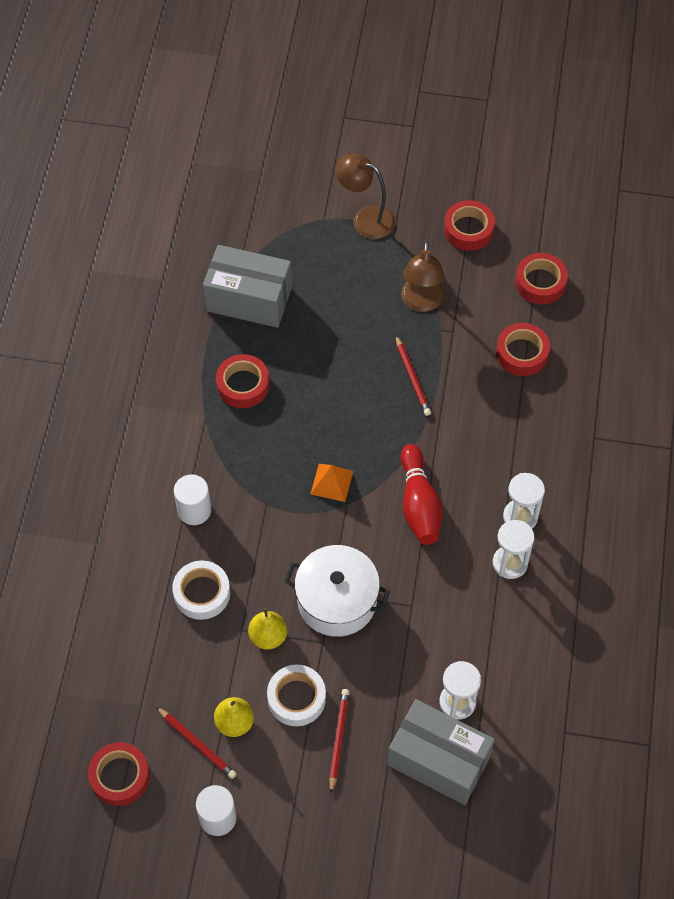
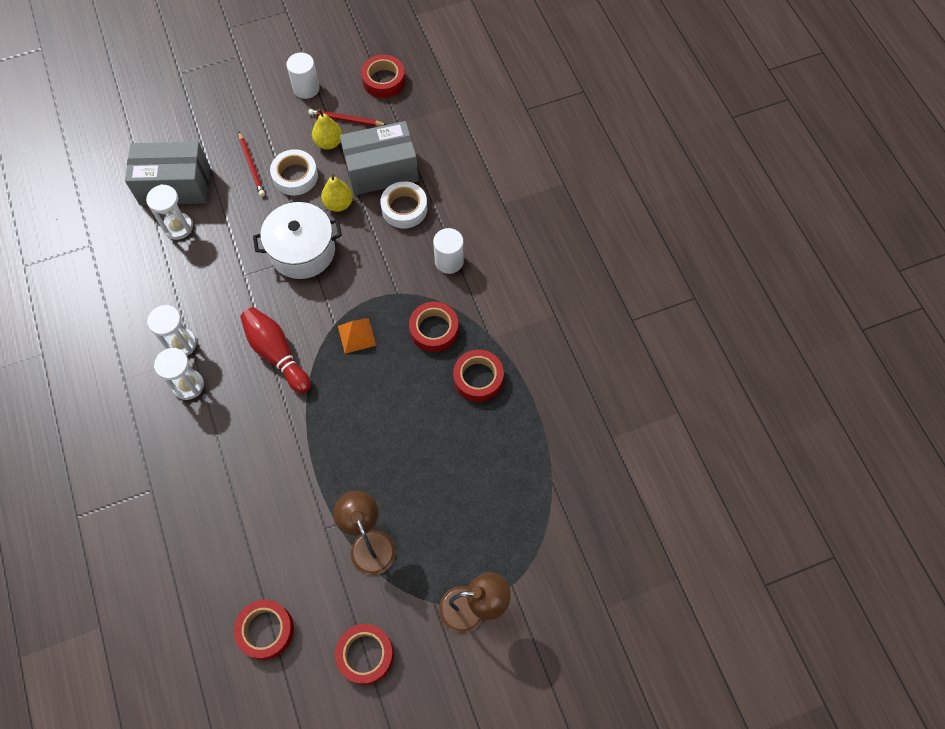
camera: 150 degrees right, 5 degrees up
(249, 299) = (525, 460): grey box -> grey box (381, 170)
(412, 377) = (339, 462): red pencil -> none
(522, 353) = (251, 540): red tape -> red tape (434, 330)

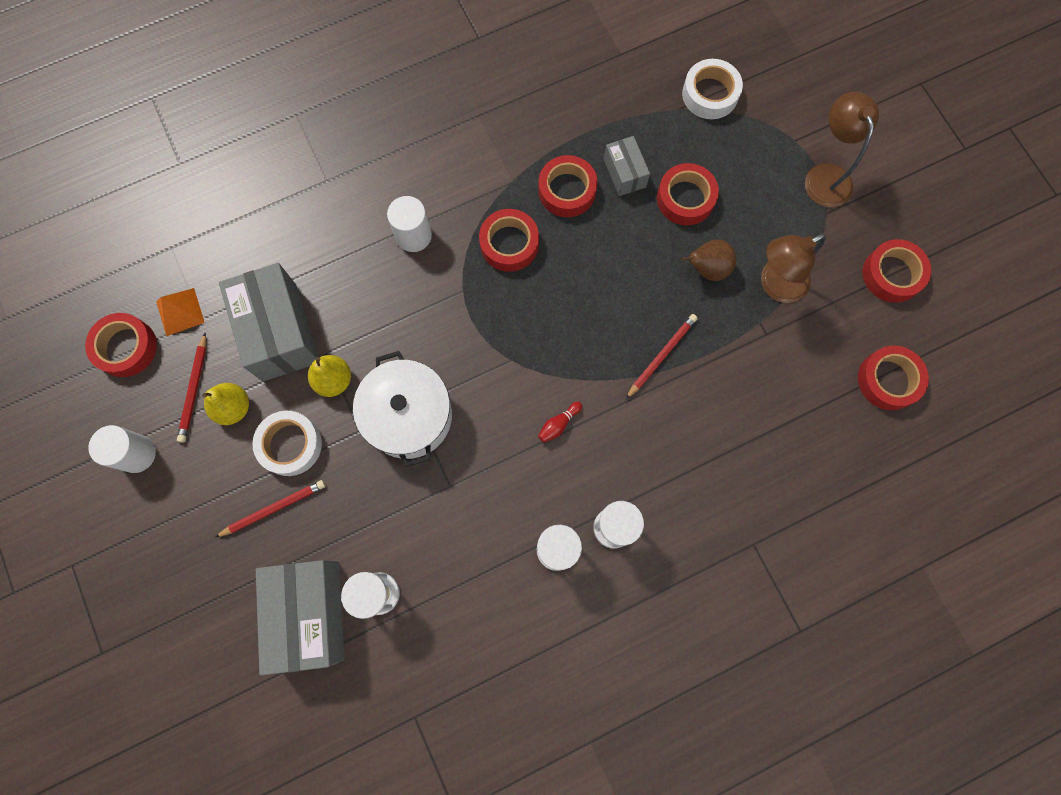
camera: 95 degrees left, 10 degrees up
(277, 354) = (558, 424): red bowling pin -> red bowling pin, size x0.43
(319, 438) = (661, 356): none -> red pencil
(356, 335) = (524, 332): orange pyramid -> orange pyramid (180, 312)
(392, 485) = (707, 269): none -> brown pear
(404, 208) = (338, 296): white tape -> white tape (710, 94)
(461, 476) = (685, 198): none -> red tape
(490, 427) = (624, 173): none -> grey box

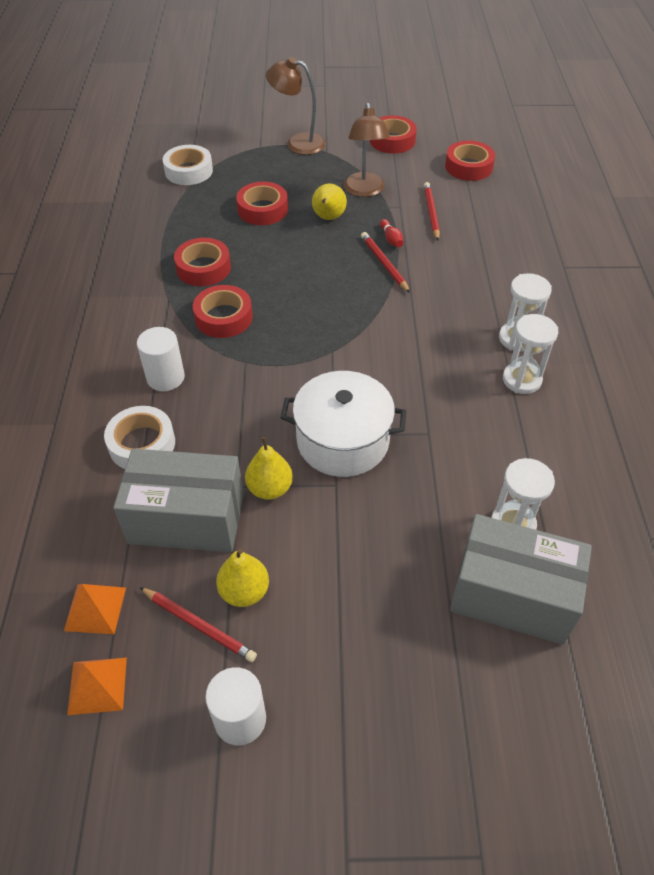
camera: 65 degrees left, 25 degrees down
(126, 347) = (97, 685): red tape -> orange pyramid
(273, 508) = (380, 590): red pencil -> red pencil (431, 213)
(290, 445) = (317, 550): white tape -> white tape (142, 444)
(558, 424) = (408, 341): red bowling pin -> red bowling pin (391, 239)
(624, 173) = (215, 233): grey box -> none
(707, 269) = (328, 218): brown pear -> yellow pear

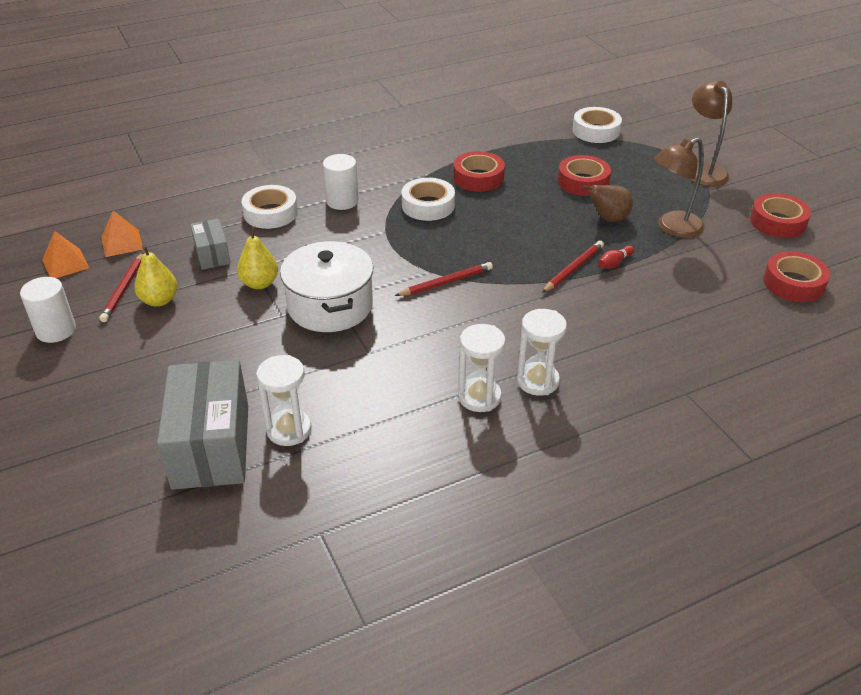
camera: 65 degrees right, 10 degrees down
(186, 518) = (212, 255): grey box -> grey box, size x0.52
(223, 317) = (428, 205): red tape -> white tape
(328, 218) = (608, 219): yellow pear -> brown pear
(431, 213) = (682, 277): red pencil -> red pencil (446, 282)

